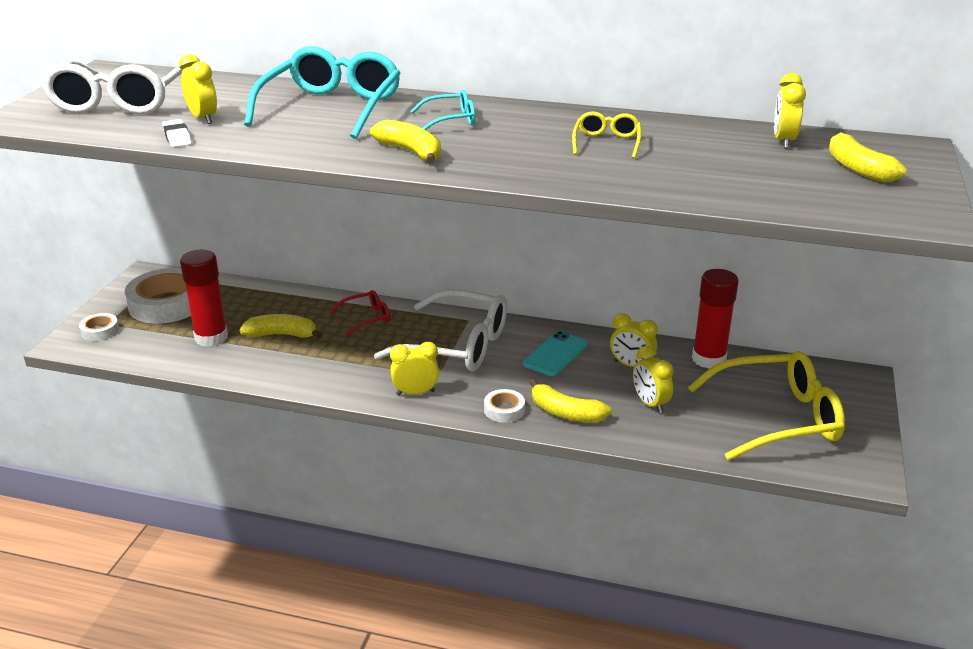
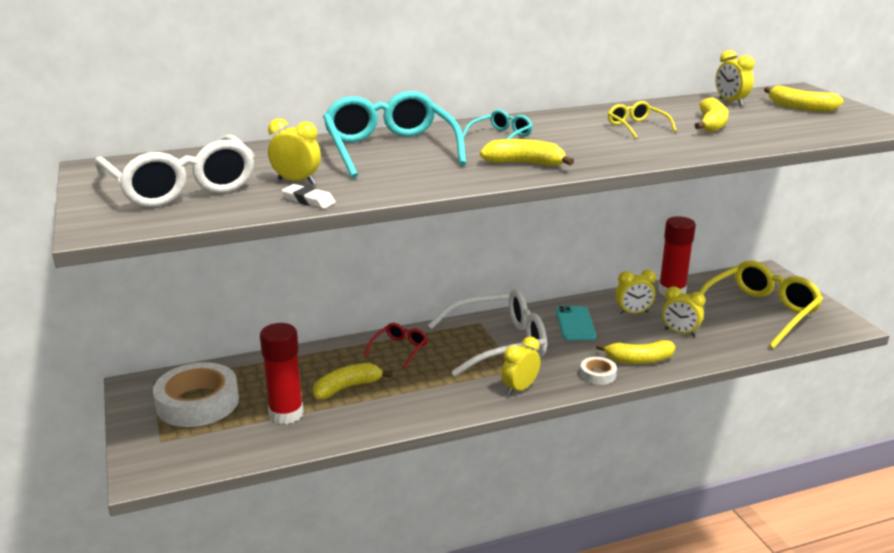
camera: 35 degrees left, 5 degrees down
(100, 331) = (162, 450): white tape -> none
(695, 161) = (711, 124): none -> yellow banana

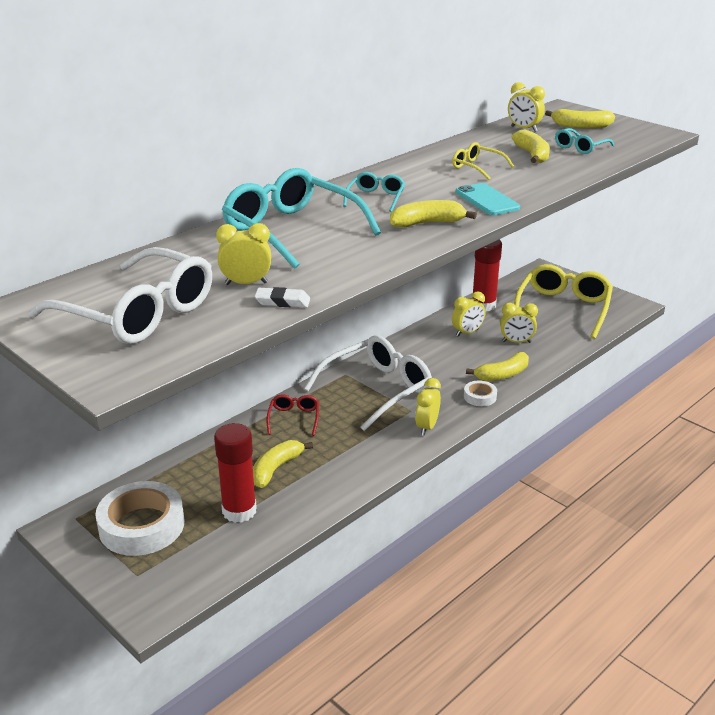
camera: 25 degrees left, 5 degrees up
(575, 324) = (428, 355): turquoise phone -> turquoise phone (487, 200)
(776, 125) = (580, 147): none -> turquoise glasses

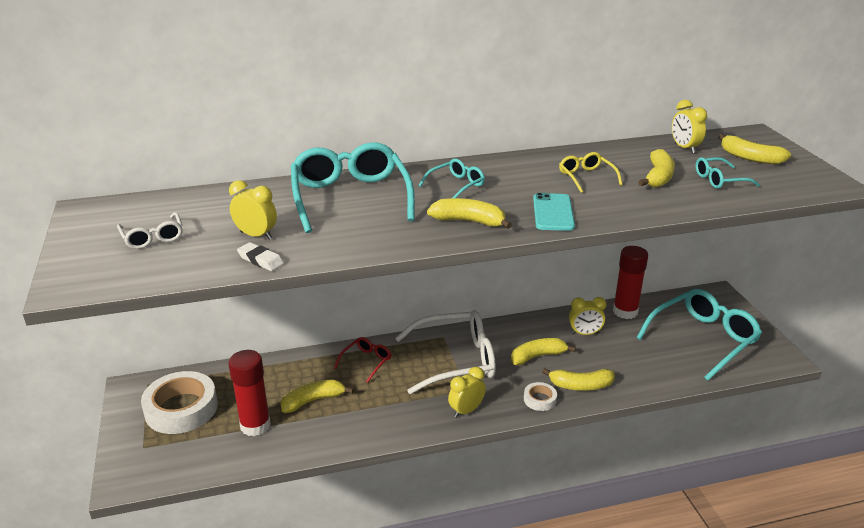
camera: 30 degrees right, 0 degrees up
(137, 313) = (153, 237): white glasses -> white glasses, size x0.48
(445, 363) = (537, 356): none -> yellow banana
(516, 342) = (624, 358): yellow clock -> none
(563, 309) = (702, 339): yellow glasses -> turquoise glasses

